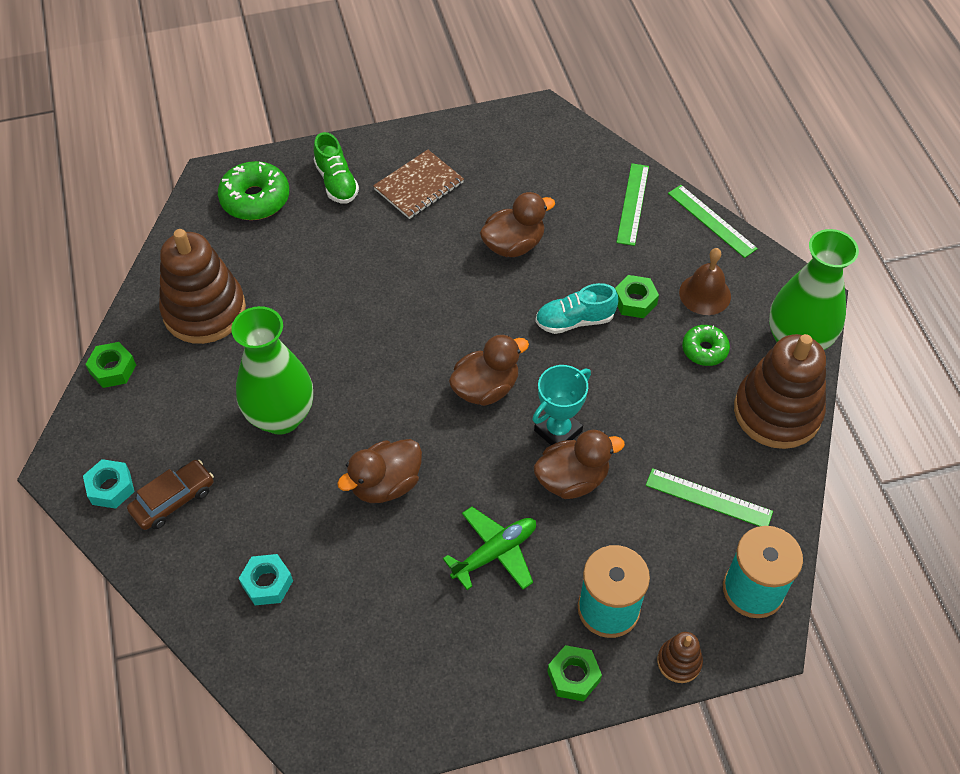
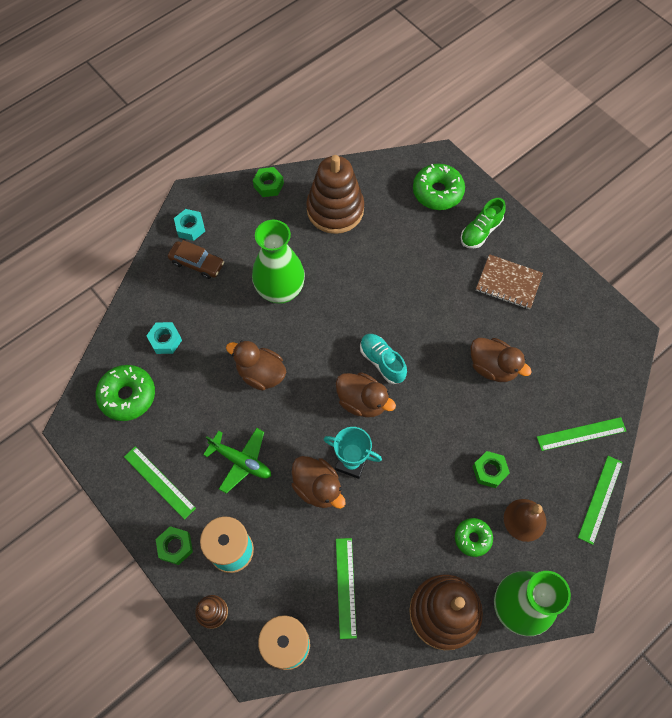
camera: 65 degrees right, 10 degrees up
(323, 663) = (127, 396): none -> green donut
(473, 665) = (159, 482): none -> green ruler
(574, 321) = (449, 436): turquoise shoe -> turquoise shoe (382, 362)

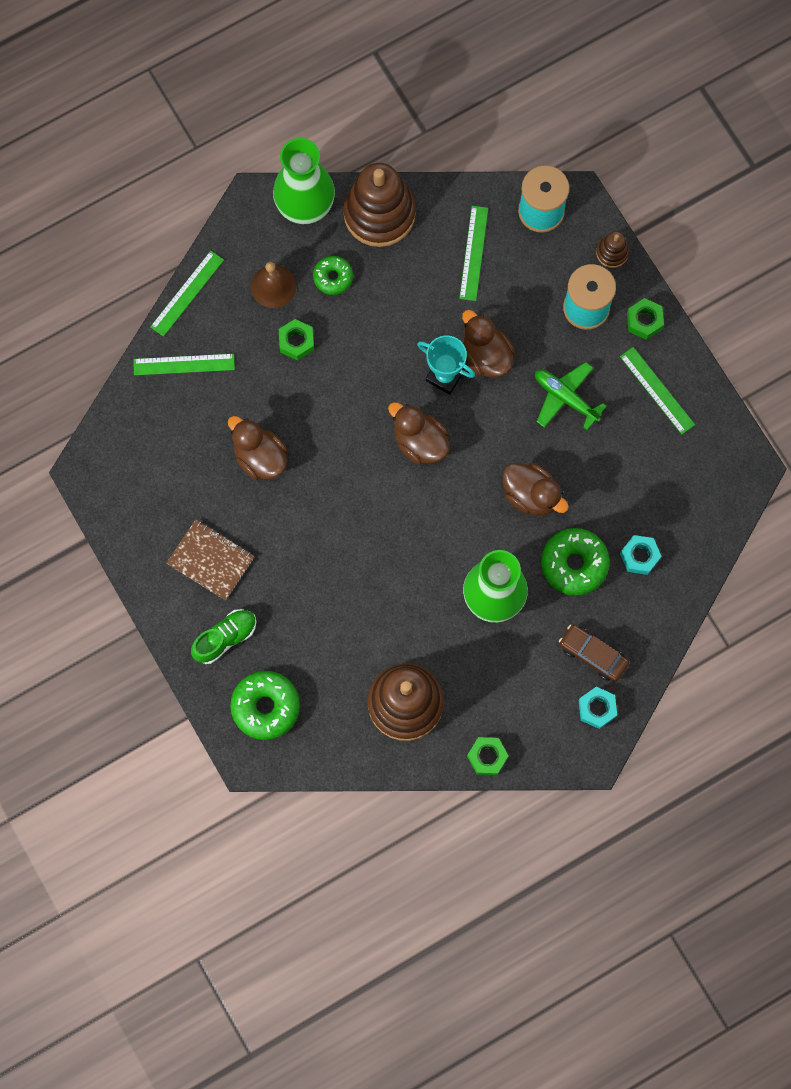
camera: 170 degrees left, 10 degrees up
(127, 396) = (687, 494): green donut -> green donut (574, 564)
(382, 362) = (387, 485): turquoise shoe -> none

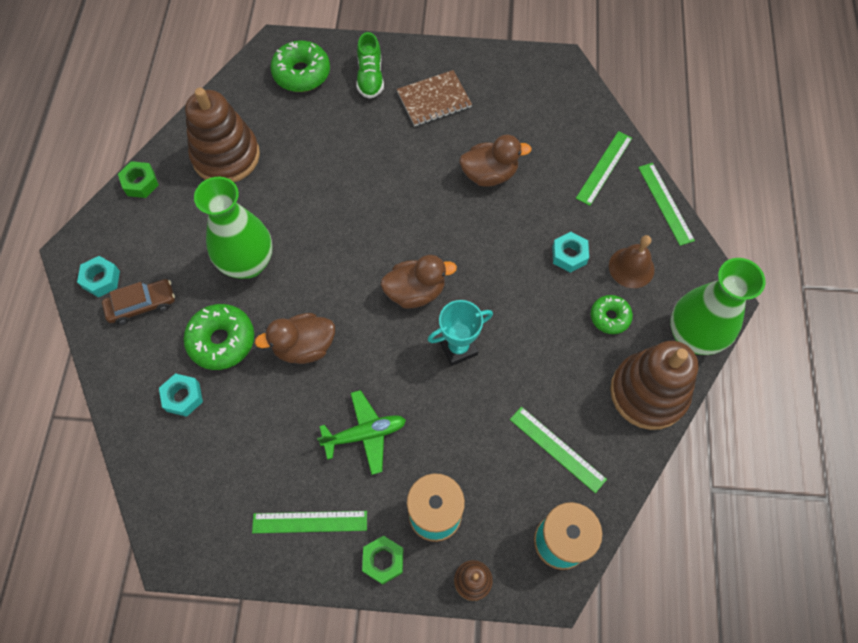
camera: 125 degrees right, 10 degrees down
(296, 342) = (569, 255): green nut -> turquoise nut
(486, 356) = (452, 393): brown duck -> none

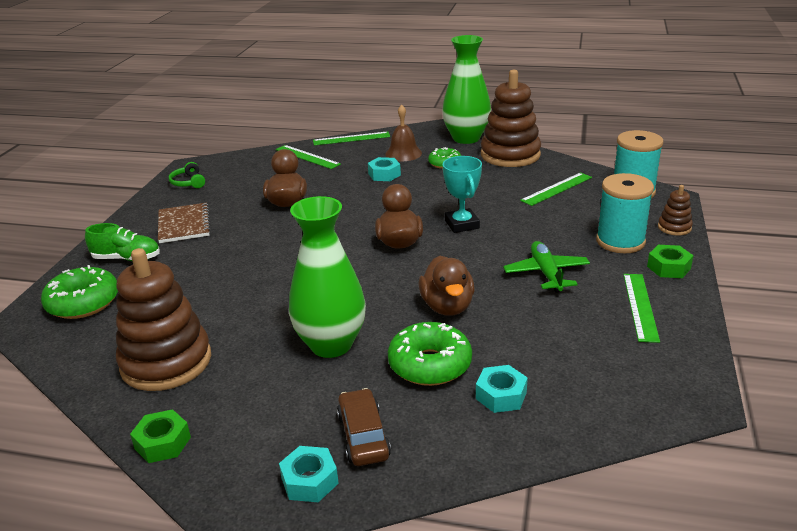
camera: 80 degrees left, 35 degrees down
(522, 75) = (188, 182): none -> green headphones

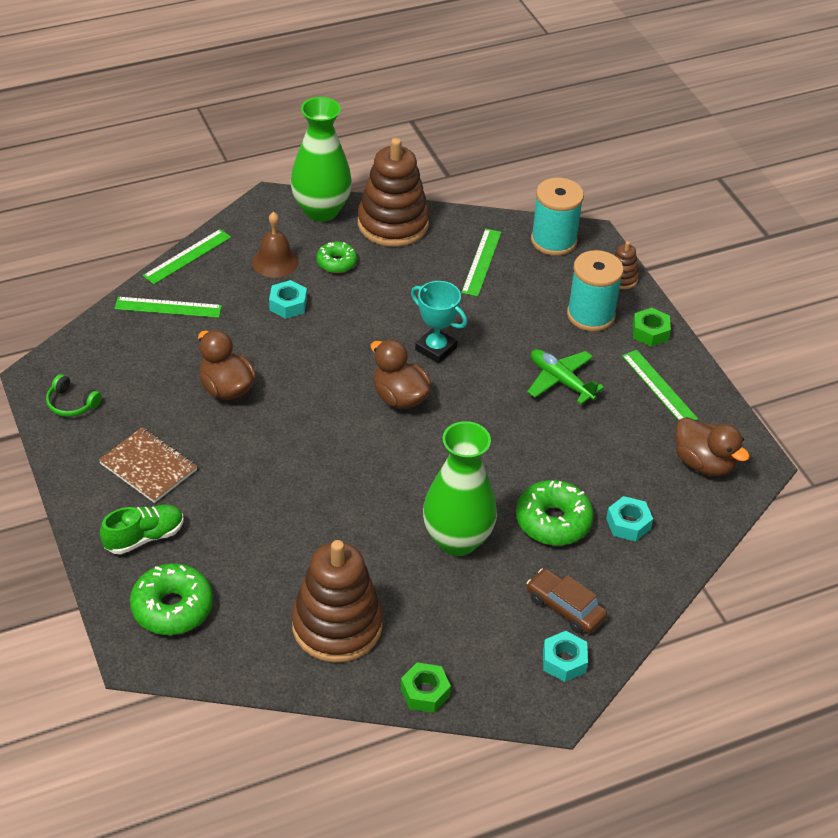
camera: 40 degrees left, 15 degrees up
(447, 306) = (513, 456): brown duck -> brown duck (703, 463)

